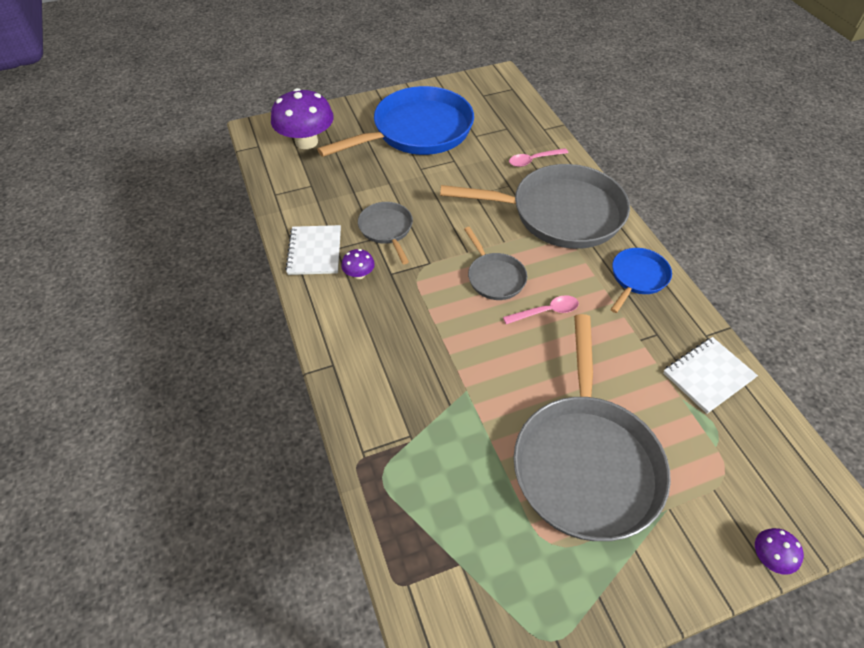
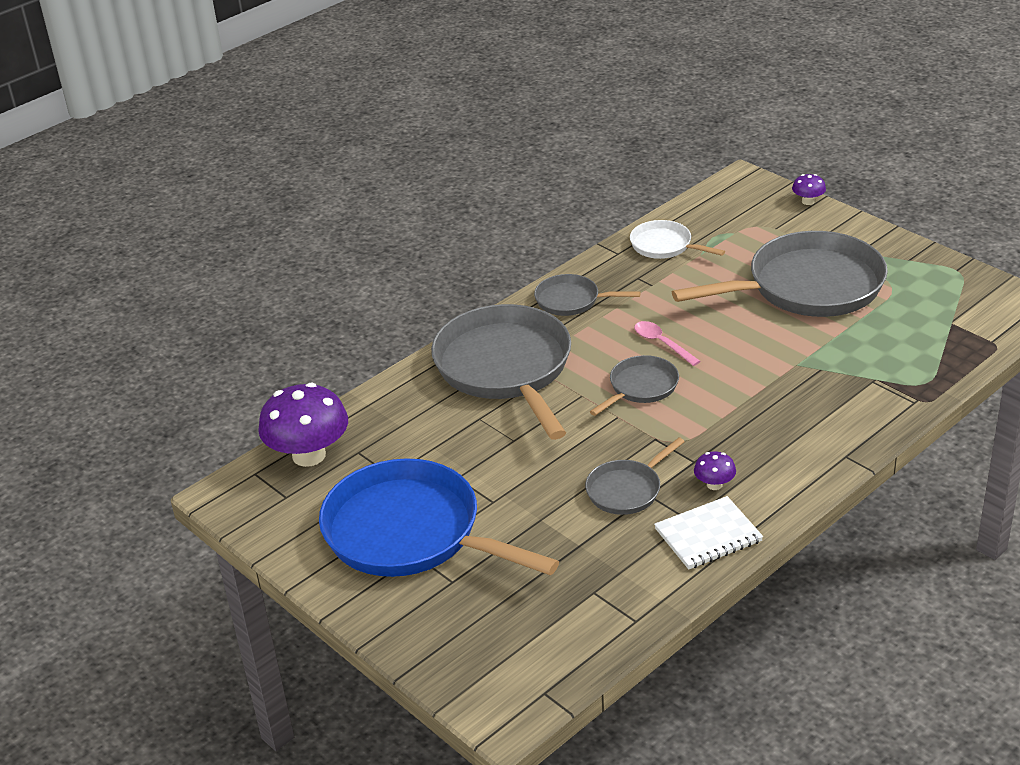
camera: 110 degrees left, 15 degrees down
(306, 142) = (502, 640): purple mushroom -> purple mushroom (309, 455)
(533, 160) = (417, 412): pink spoon -> none
(637, 278) = (571, 300): blue pan -> grey pan
(708, 376) = (664, 246): white notebook -> white pan

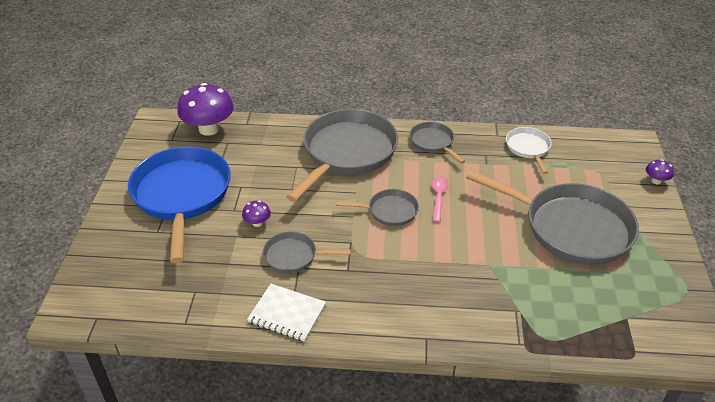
camera: 45 degrees right, 5 degrees up
(714, 484) = (335, 291): purple mushroom -> purple mushroom (257, 223)

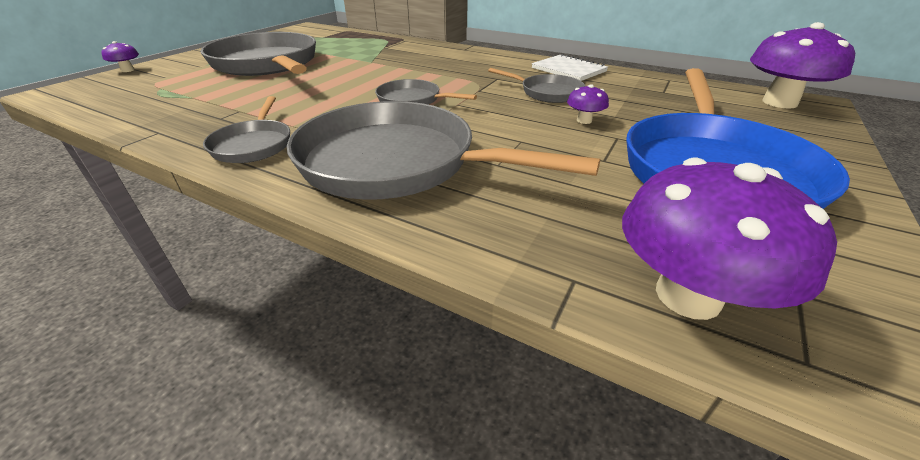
camera: 155 degrees left, 5 degrees down
(98, 302) = (779, 102): none -> purple mushroom
(347, 153) = (397, 163): grey pan -> grey pan turned 60 degrees clockwise
(438, 197) = (343, 99): pink spoon -> none
(528, 148) = (160, 112): white pan -> none

